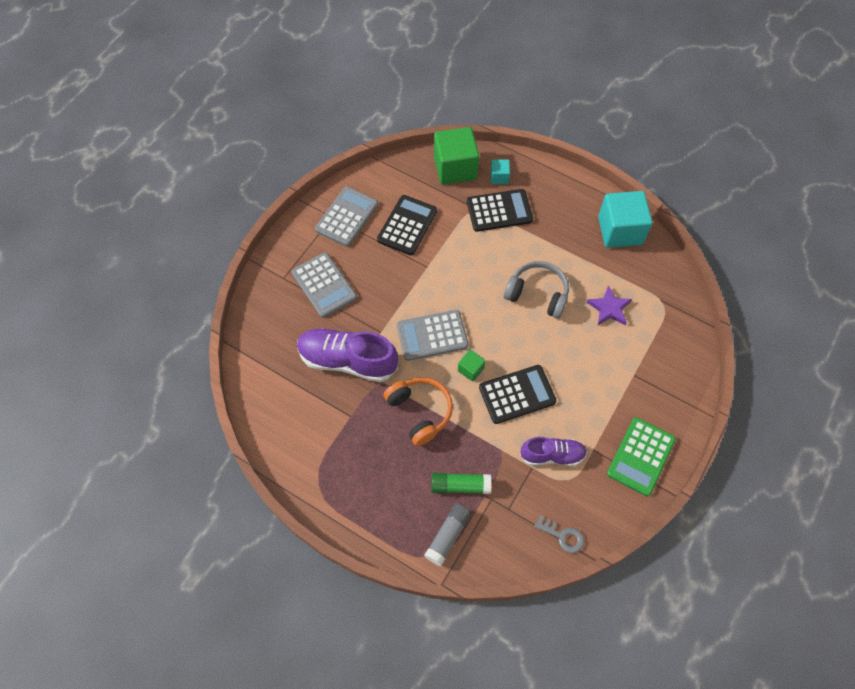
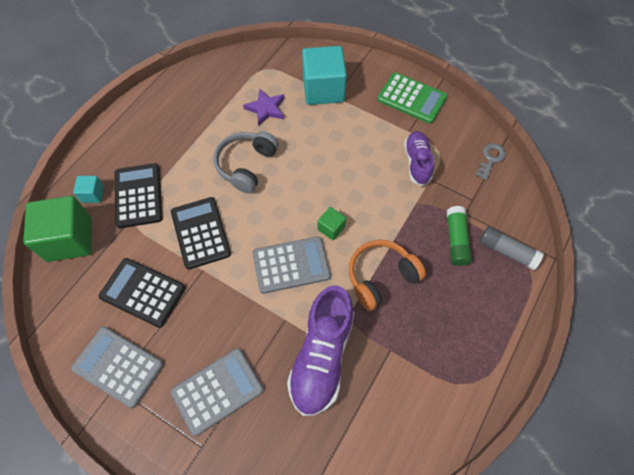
camera: 90 degrees left, 0 degrees up
(432, 335) = (291, 265): grey calculator -> grey calculator turned 90 degrees counterclockwise
(517, 394) = (357, 188): black calculator -> black calculator (201, 233)
(620, 230) = (180, 93): turquoise cube -> turquoise cube (323, 89)

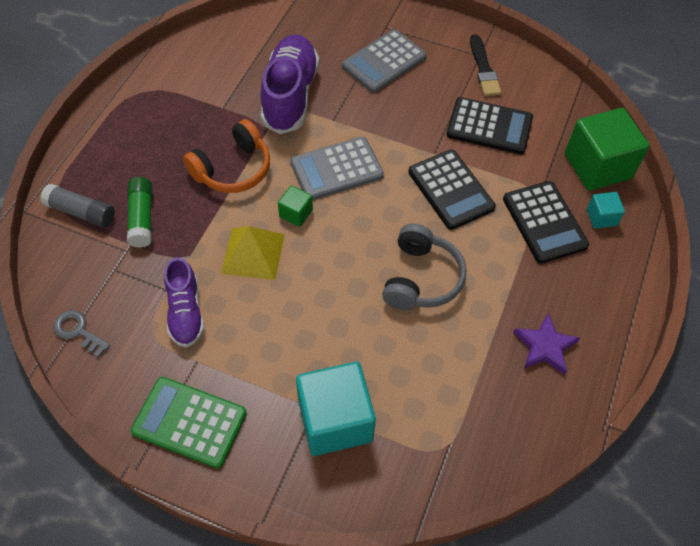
camera: 170 degrees right, 5 degrees down
(118, 366) = (483, 68): grey calculator -> black brush
(266, 109) = (418, 371): purple star -> purple star (545, 346)
(367, 199) = (253, 253): none -> yellow pyramid
(490, 159) = (78, 331): grey key -> grey key turned 105 degrees clockwise

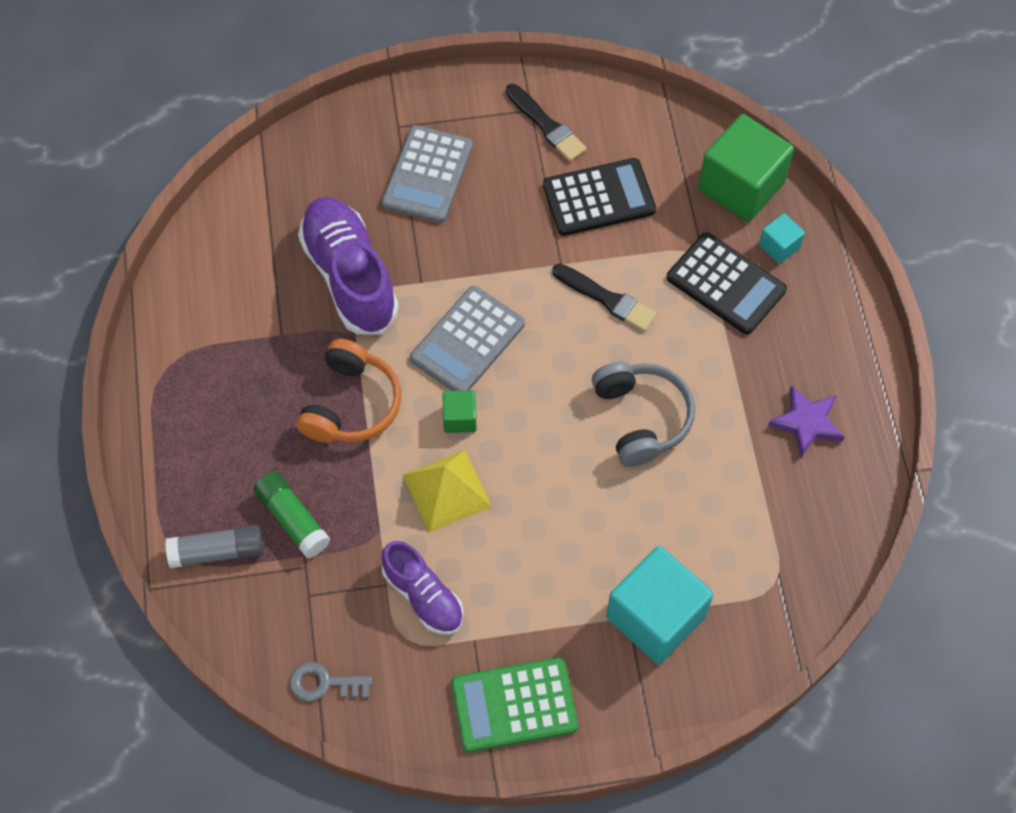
camera: 30 degrees left, 5 degrees up
(450, 190) = (606, 299): black calculator -> black brush

